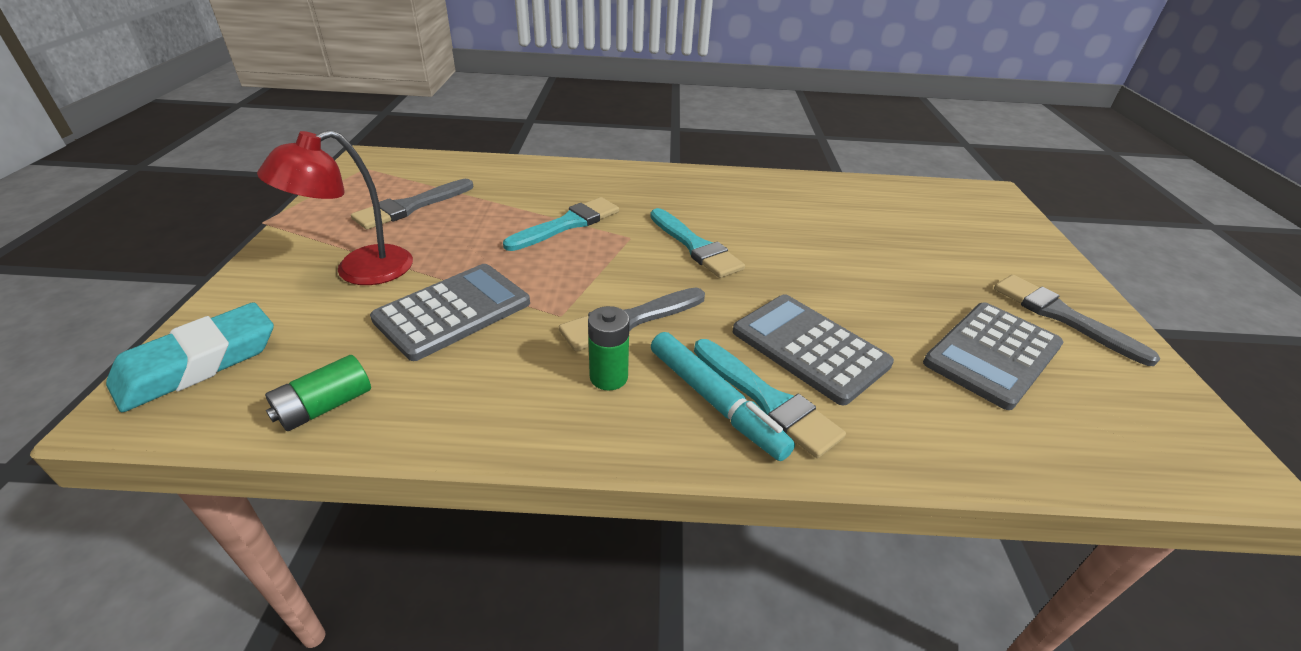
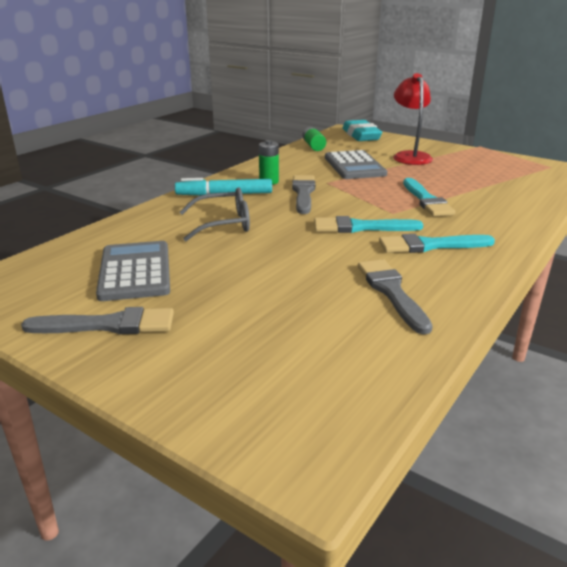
camera: 125 degrees right, 10 degrees down
(411, 207) = (481, 170): grey brush -> grey brush (392, 292)
(767, 400) = (208, 203): turquoise brush -> turquoise brush (430, 245)
(809, 348) = (223, 224): grey calculator -> grey glasses

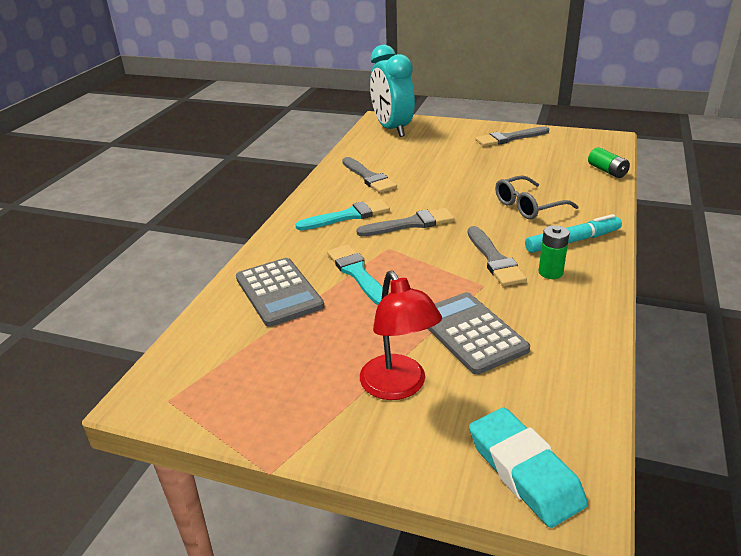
camera: 165 degrees right, 5 degrees up
(135, 271) = (538, 162): grey calculator -> grey calculator (279, 292)
(301, 411) = (392, 129): none -> turquoise clock
(313, 146) = (577, 390): green battery -> green battery (607, 171)
(361, 227) = (410, 224): turquoise brush -> grey brush

